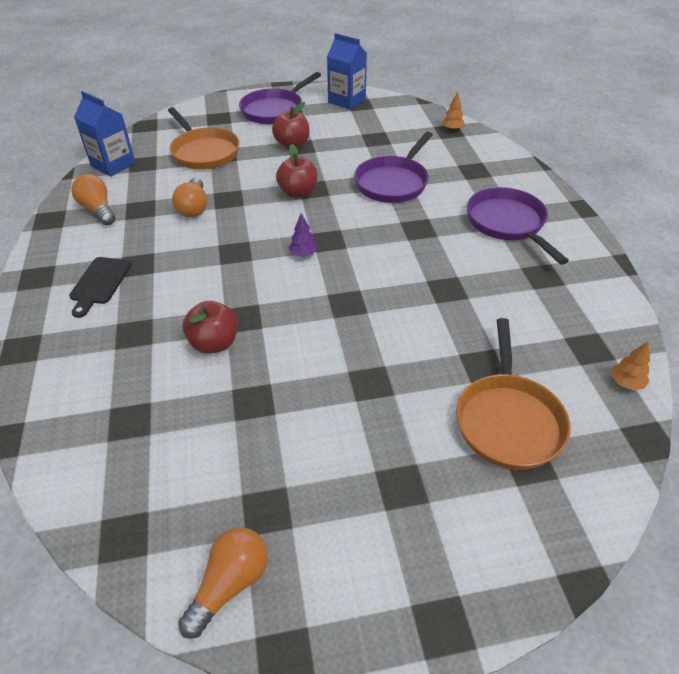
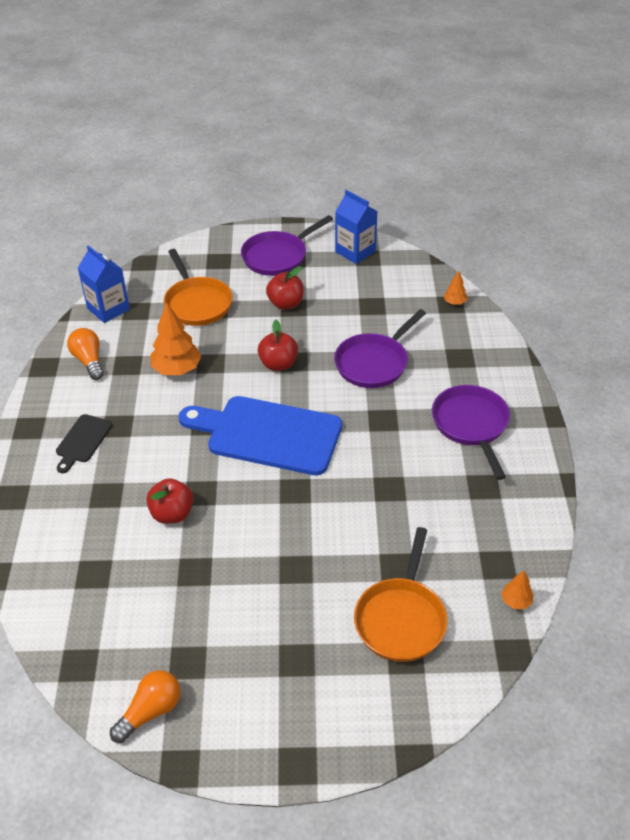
camera: 10 degrees right, 0 degrees up
(194, 208) = (177, 369): orange light bulb -> orange tree
(303, 254) = (268, 434): purple tree -> blue cutting board

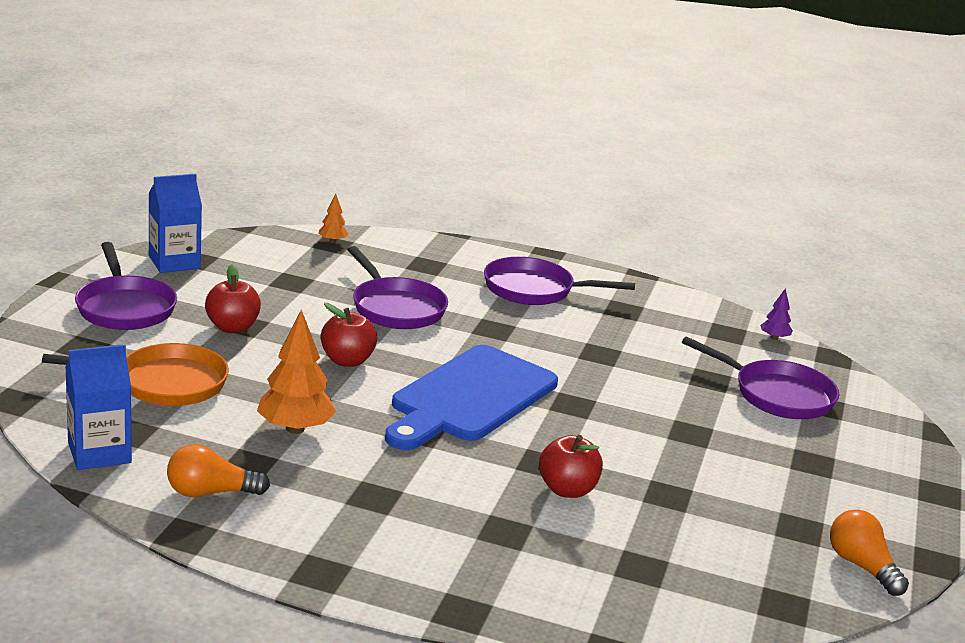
camera: 75 degrees left, 20 degrees down
(82, 441) = (386, 530): black cutting board -> none
(401, 619) = (777, 395): orange pan -> purple pan
(516, 601) = (774, 338): orange tree -> purple tree

